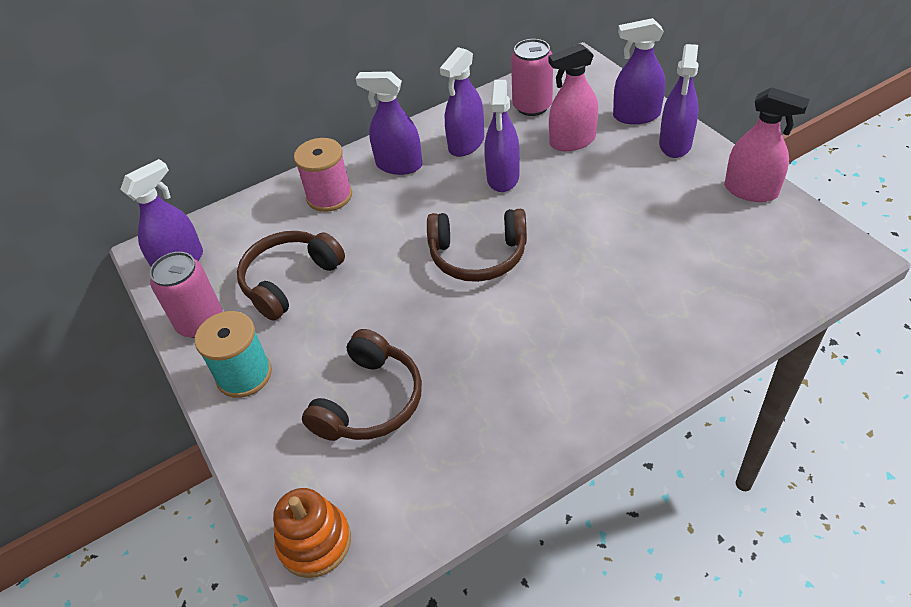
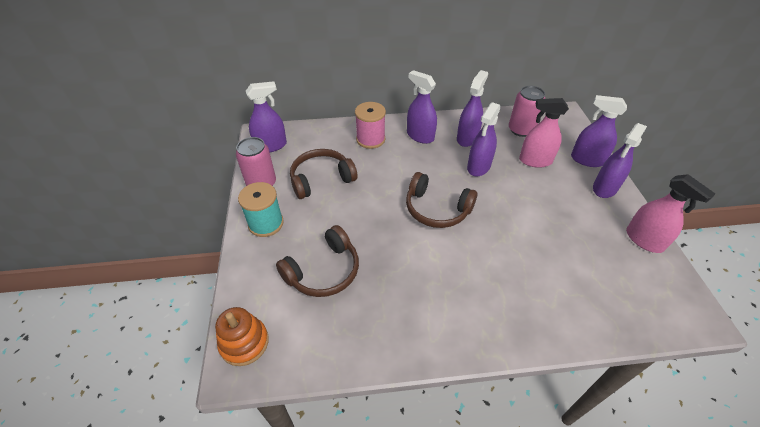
camera: 20 degrees right, 0 degrees up
(466, 144) = (467, 138): purple spray bottle -> purple spray bottle turned 150 degrees clockwise

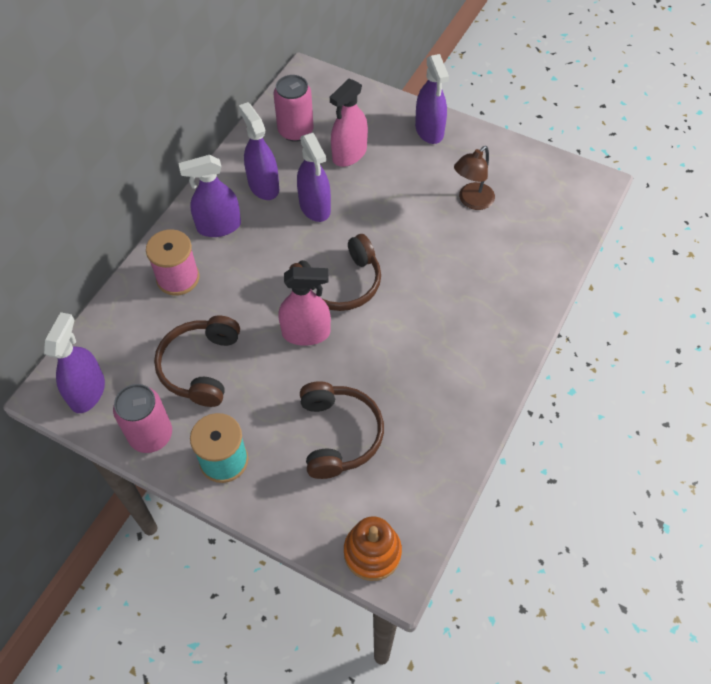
camera: 55 degrees left, 10 degrees up
(579, 243) = (471, 201): none -> brown lamp
(587, 160) = (385, 113): purple spray bottle -> none
(644, 240) = (504, 154): pink spray bottle -> pink spray bottle (306, 333)

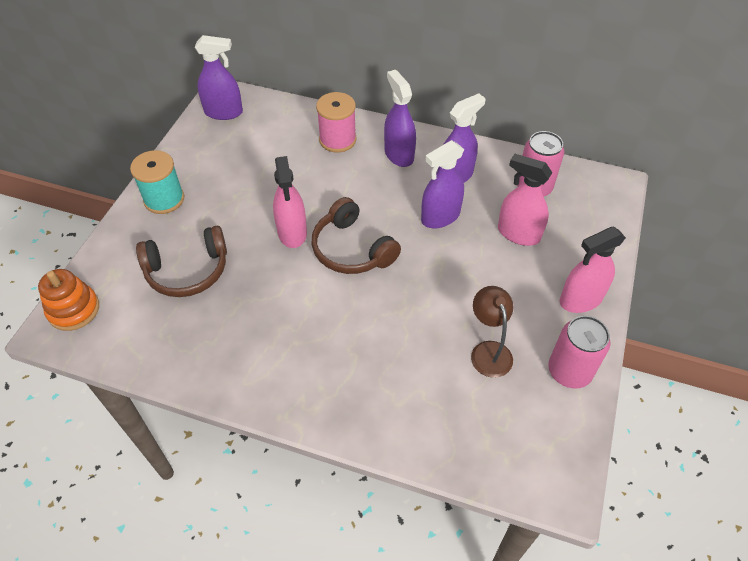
camera: 80 degrees right, 5 degrees down
(151, 435) = (187, 153): pink can -> pink can (569, 371)
(200, 366) = (251, 170): brown headphones -> none
(429, 130) = (580, 299): purple spray bottle -> pink spray bottle
(471, 201) = (488, 351): brown lamp -> brown lamp turned 45 degrees clockwise

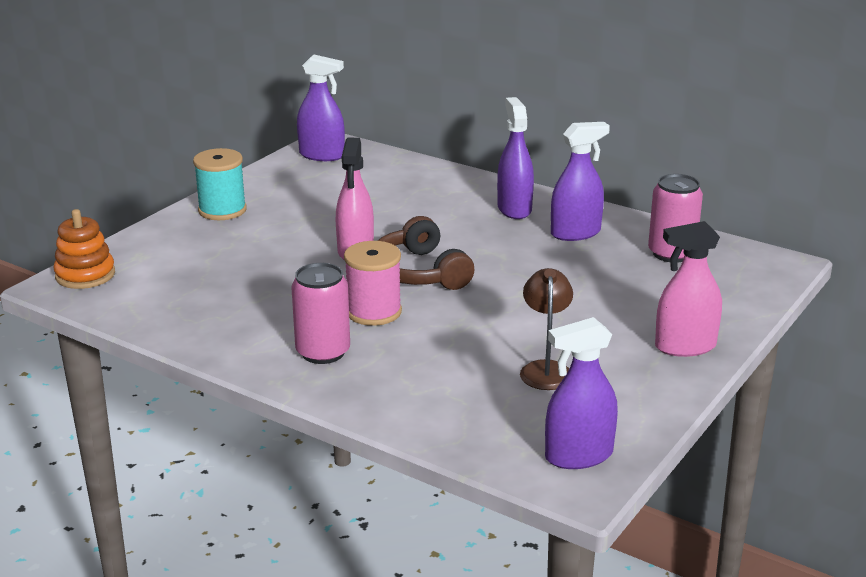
camera: 15 degrees right, 25 degrees down
(187, 271) = (222, 264): brown headphones -> none
(337, 140) = (445, 190): pink spool -> pink spool (374, 312)
(440, 217) = (540, 261): purple spray bottle -> purple spray bottle (579, 456)
(518, 234) = (632, 286): pink spray bottle -> none
(569, 371) = (640, 399): pink can -> pink can (323, 352)

